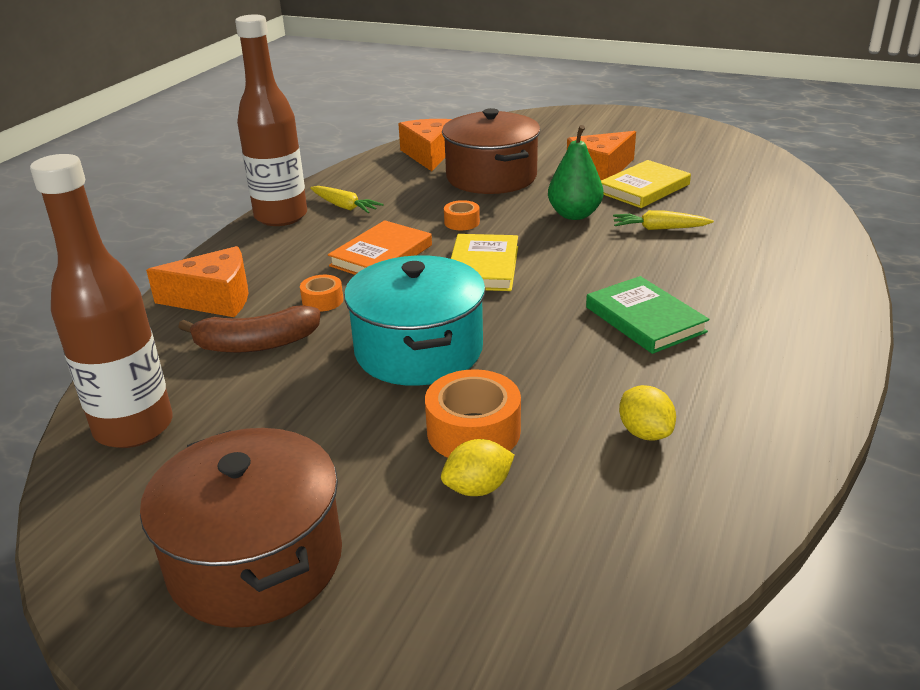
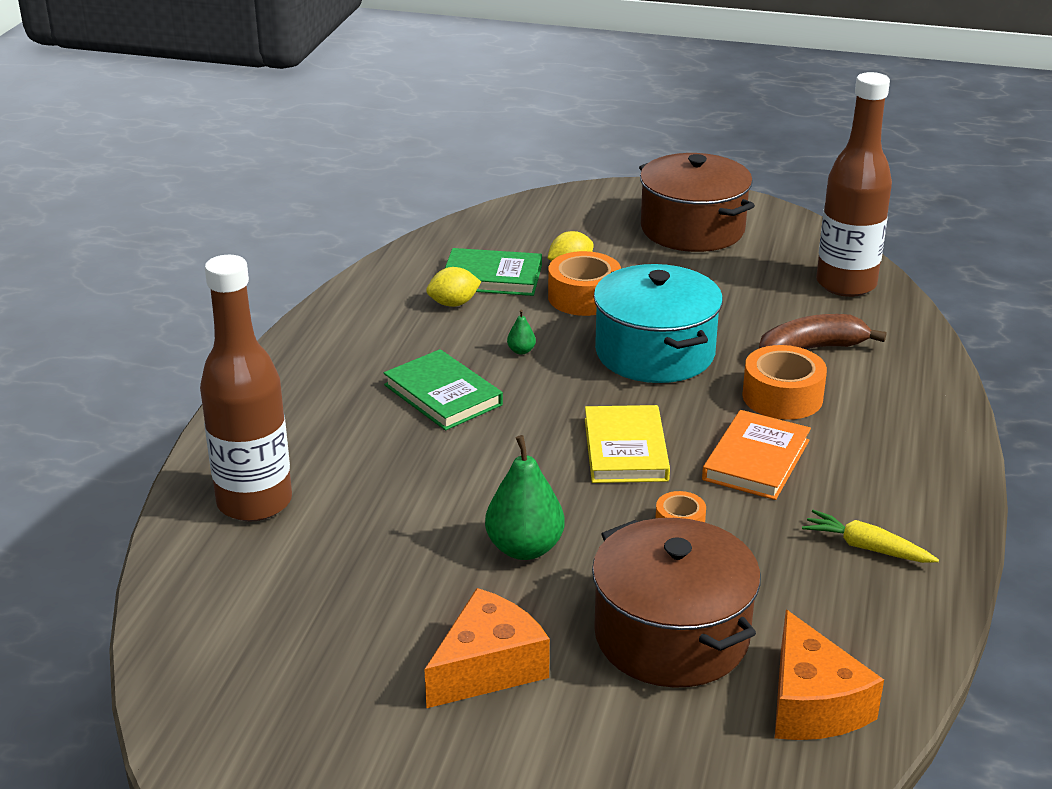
camera: 170 degrees right, 0 degrees up
(214, 299) = (899, 392): orange cheese -> none
(281, 216) = (942, 521): brown bottle -> brown bottle (254, 502)
(322, 301) = (782, 397): orange tape -> orange tape, size x1.81
(562, 361) = (521, 351): none -> green pear
(593, 476) = (492, 277): none -> green book
(644, 188) = (417, 617): yellow book -> none
(645, 433) = (453, 304): yellow lemon -> yellow lemon turned 75 degrees counterclockwise
(659, 229) = (408, 526): yellow carrot -> none

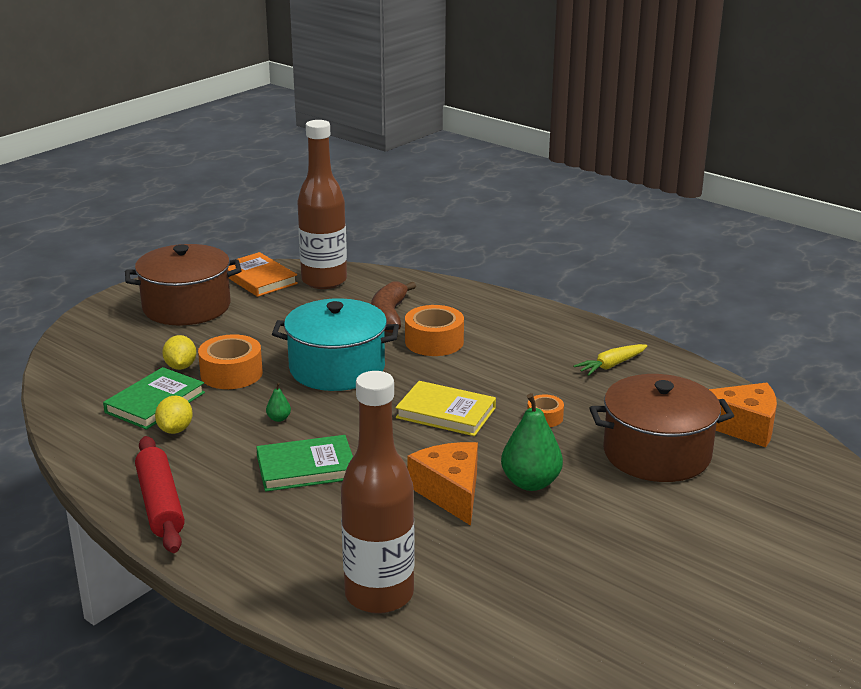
camera: 65 degrees left, 5 degrees down
(326, 339) = (160, 504): none -> red rolling pin
(488, 667) = (651, 531): orange cheese -> orange cheese (450, 492)
(756, 460) = (496, 371): orange book -> orange book (258, 278)

